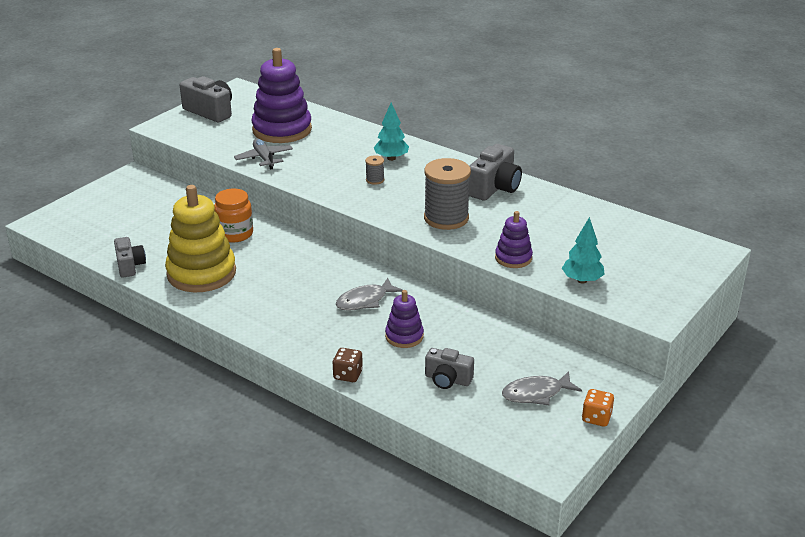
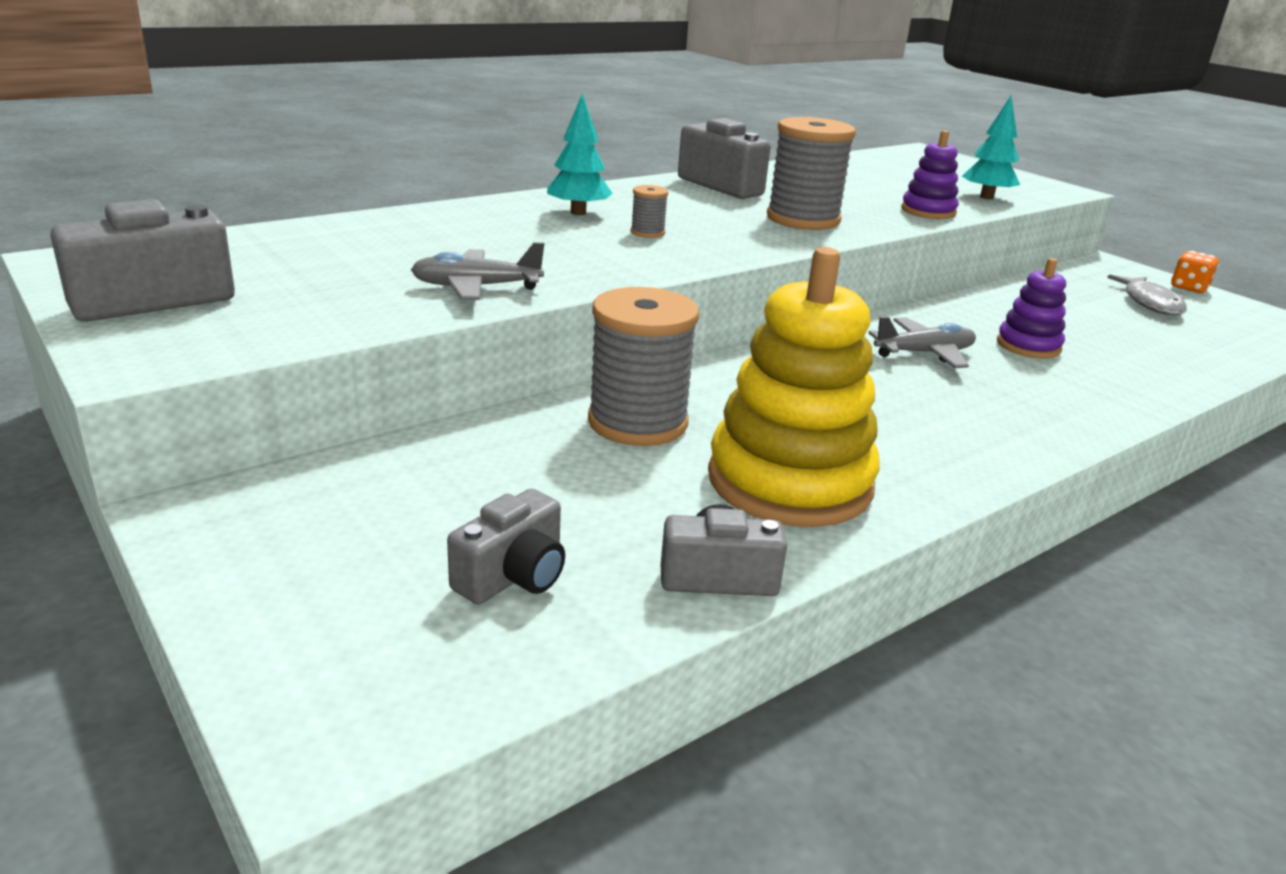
camera: 75 degrees left, 5 degrees down
(235, 234) = (637, 422): orange jar -> grey spool
(282, 130) = (360, 256): purple stacking toy -> none
(348, 375) = (1145, 400): brown dice -> none
(365, 301) = (924, 353): grey fish -> grey plane
(447, 379) = (1135, 340): grey camera -> grey camera (513, 576)

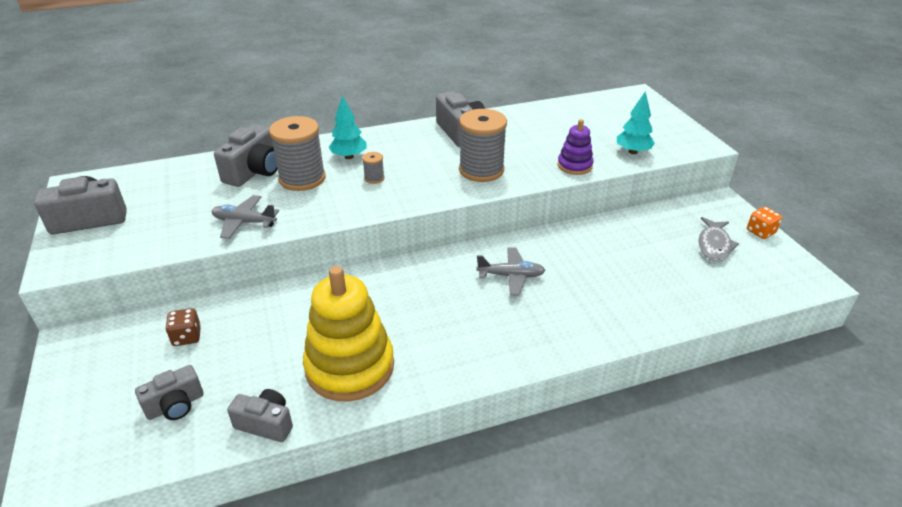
camera: 20 degrees right, 10 degrees up
(429, 233) = (254, 171): none -> grey camera
(446, 478) = (187, 337): none -> brown dice
(637, 422) = (304, 311): grey spool -> grey spool (302, 178)
(1028, 346) = (586, 277): purple stacking toy -> none

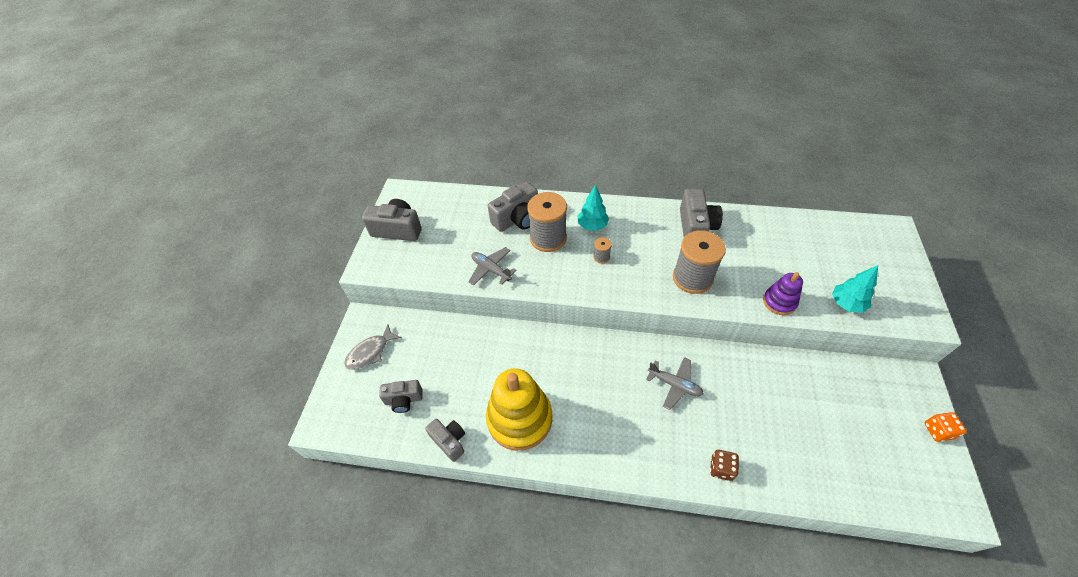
camera: 30 degrees right, 15 degrees up
(187, 337) = (429, 345): brown dice -> brown dice (721, 468)
(714, 245) = (878, 427): grey fish -> grey fish (370, 352)

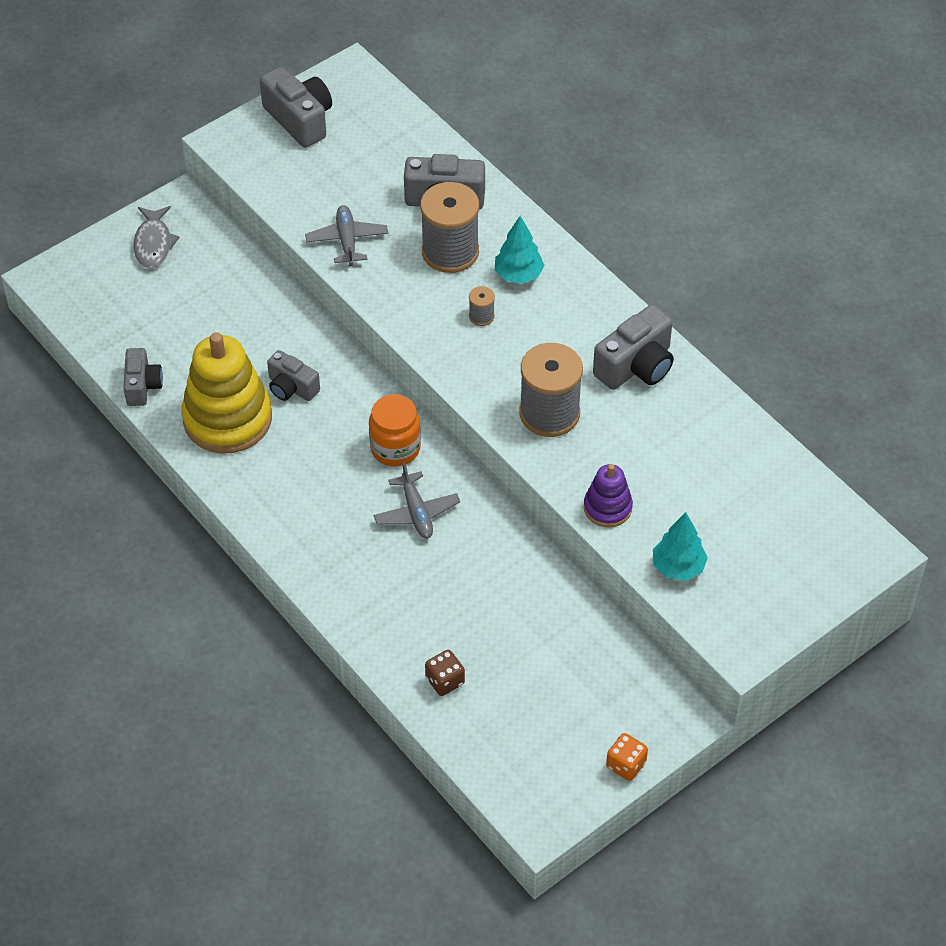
camera: 40 degrees right, 0 degrees up
(370, 352) = (153, 243): grey fish -> grey fish turned 90 degrees counterclockwise
(404, 400) = (139, 315): grey camera -> grey camera (291, 387)
(622, 359) = (395, 448): none -> orange jar
(721, 468) = (361, 610): brown dice -> brown dice (445, 681)

